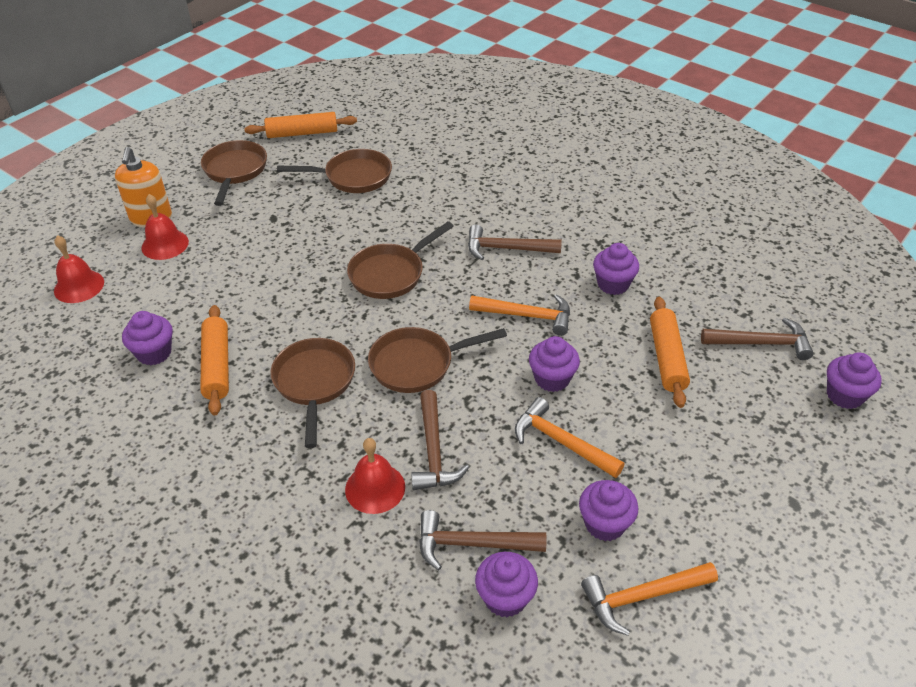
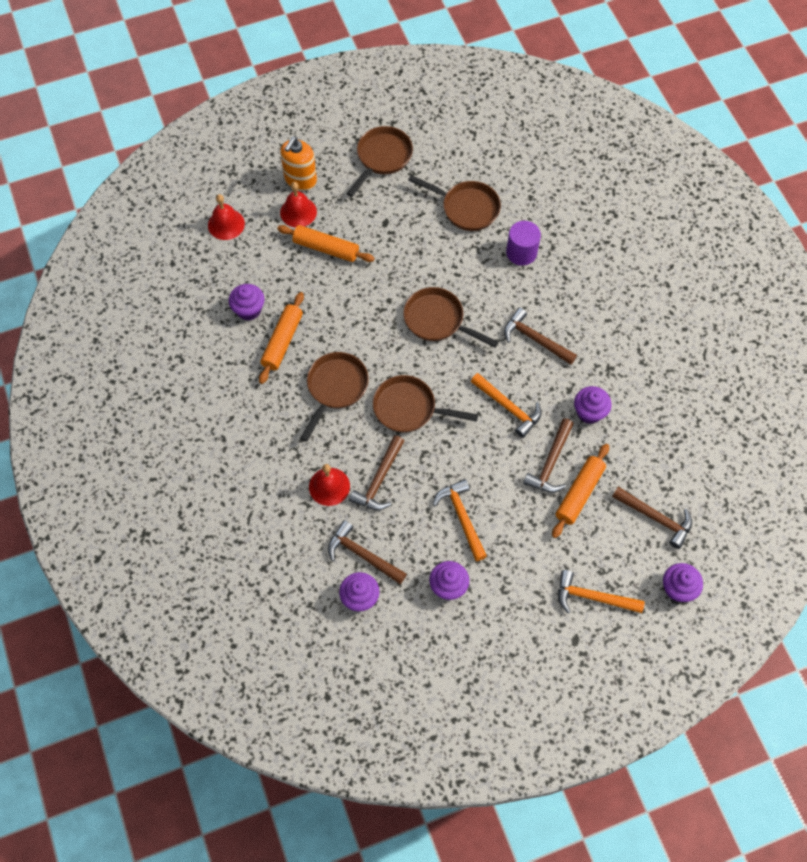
camera: 30 degrees right, 20 degrees up
(302, 133) = (454, 138): orange rolling pin -> orange rolling pin (326, 248)
(390, 274) = (437, 320): brown pan -> brown pan turned 45 degrees clockwise
(436, 189) = (521, 252): none -> purple cylinder
(552, 379) = (489, 468): purple cupcake -> none
(613, 344) = (551, 462): none -> brown hammer
(642, 597) = (437, 642): orange hammer -> orange hammer (593, 597)

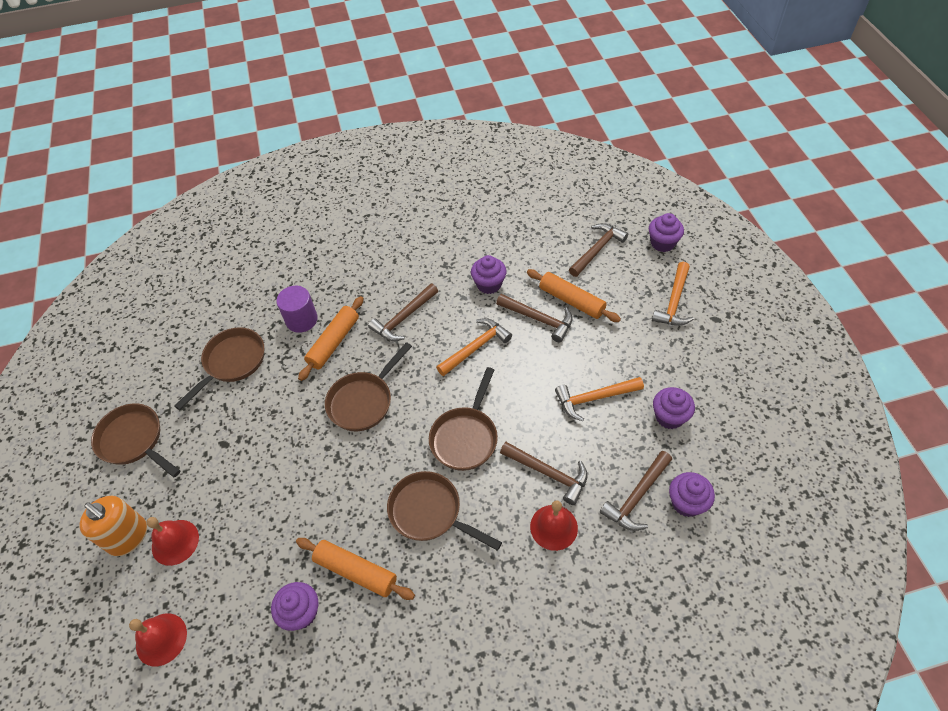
camera: 80 degrees left, 10 degrees down
(326, 248) = (238, 511): orange rolling pin -> orange rolling pin (334, 342)

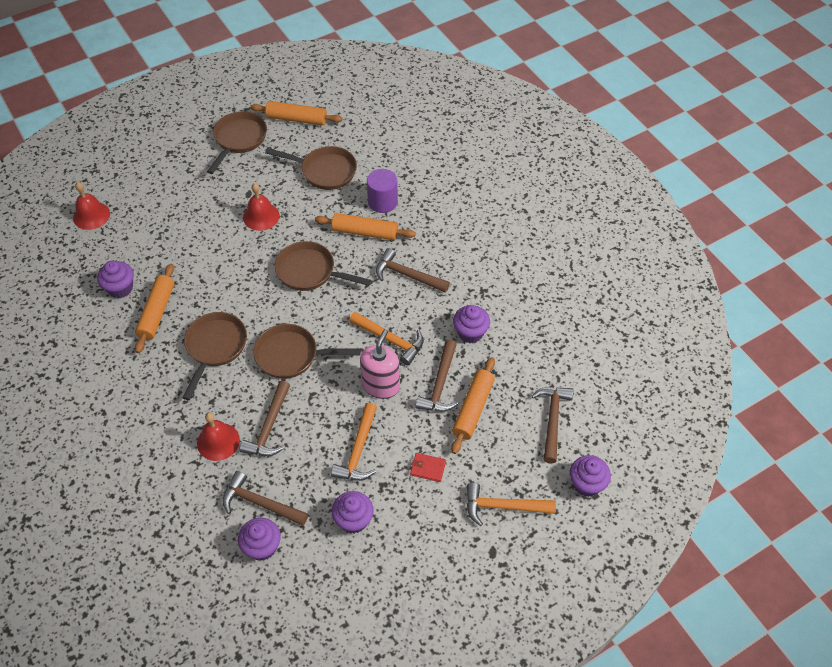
camera: 70 degrees right, 0 degrees up
(128, 537) = (161, 168): orange soap dispenser -> none
(138, 376) = (296, 119): none -> orange rolling pin
(175, 542) = (162, 195): red bell -> red bell (261, 216)
(526, 365) = (381, 385): none -> pink soap dispenser
(594, 398) = (358, 450): orange hammer -> orange hammer turned 135 degrees counterclockwise
(597, 250) = (552, 420): brown hammer -> brown hammer turned 105 degrees counterclockwise
(625, 347) = (428, 468): none -> red wallet

